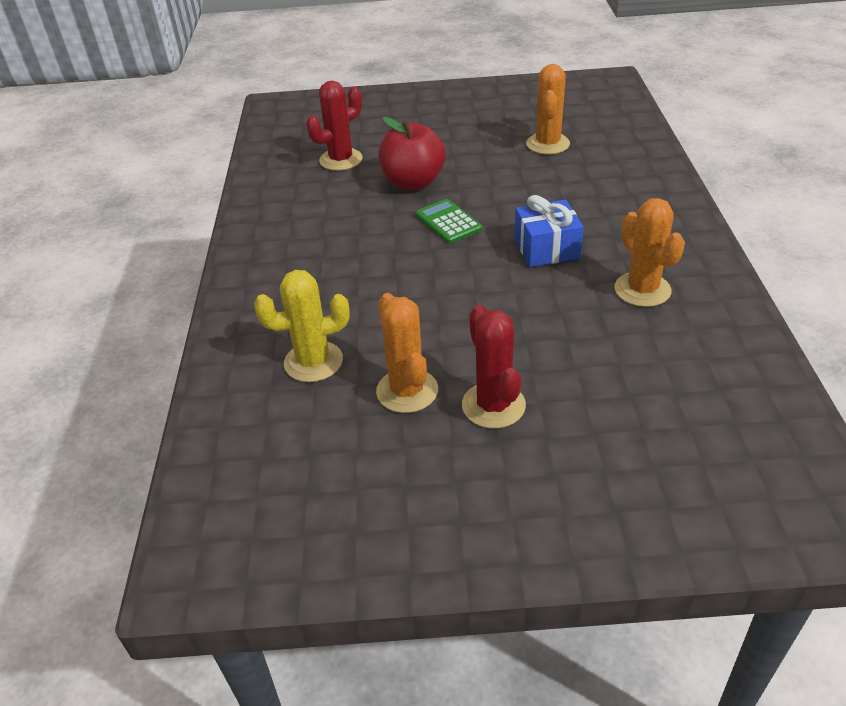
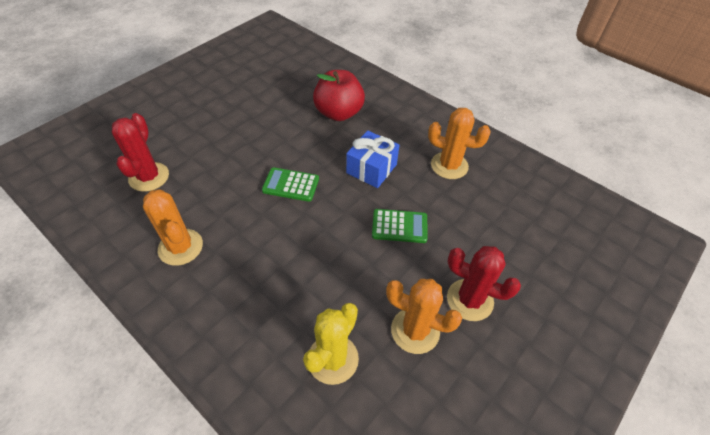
camera: 50 degrees left, 10 degrees up
(413, 182) = (229, 167): red apple -> red apple (339, 113)
(507, 309) = (399, 226): none -> green calculator
(547, 144) = (285, 90): orange cactus -> orange cactus (180, 247)

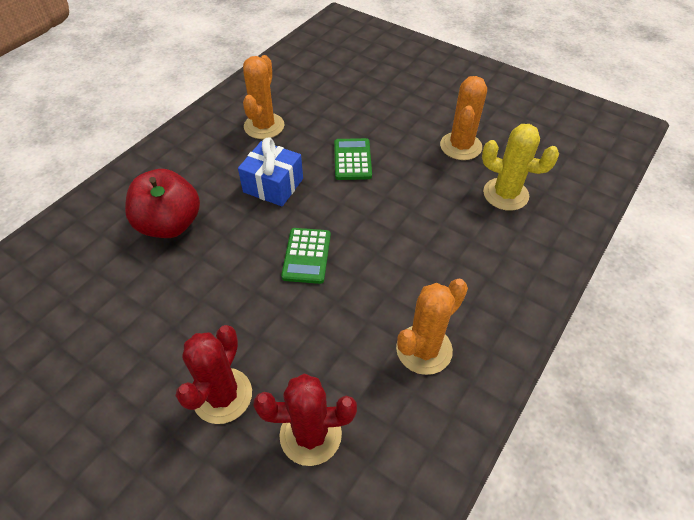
camera: 95 degrees left, 0 degrees up
(470, 300) = (421, 116): red cactus -> red cactus (222, 395)

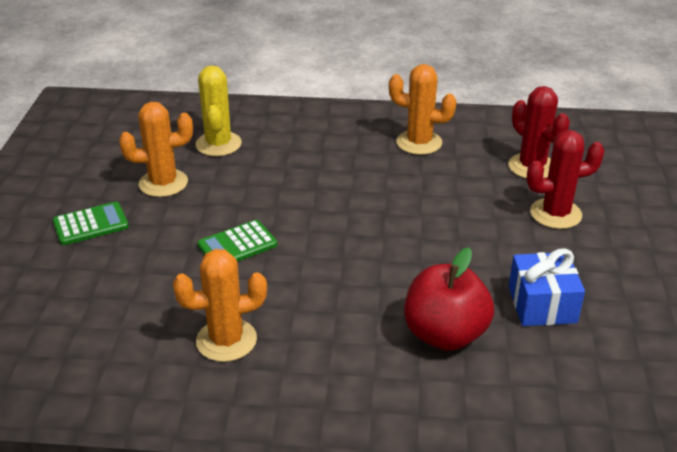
camera: 120 degrees left, 15 degrees down
(273, 185) = (323, 285): blue gift -> blue gift (542, 304)
(307, 256) = (392, 225): green calculator -> green calculator (91, 224)

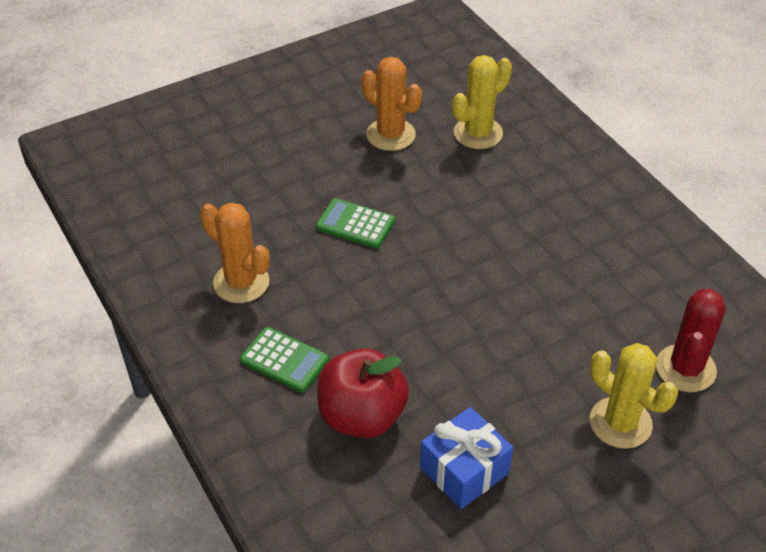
camera: 55 degrees right, 10 degrees up
(91, 224) = (302, 129): green calculator -> green calculator (284, 360)
(419, 143) = (630, 262): orange cactus -> none
(555, 214) = (620, 423): red cactus -> yellow cactus

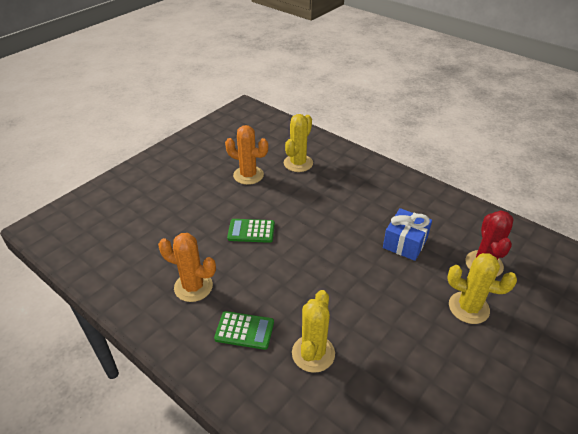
camera: 20 degrees left, 5 degrees down
(362, 416) = (313, 353): red apple -> yellow cactus
(464, 470) = (395, 369): blue gift -> blue gift (405, 243)

